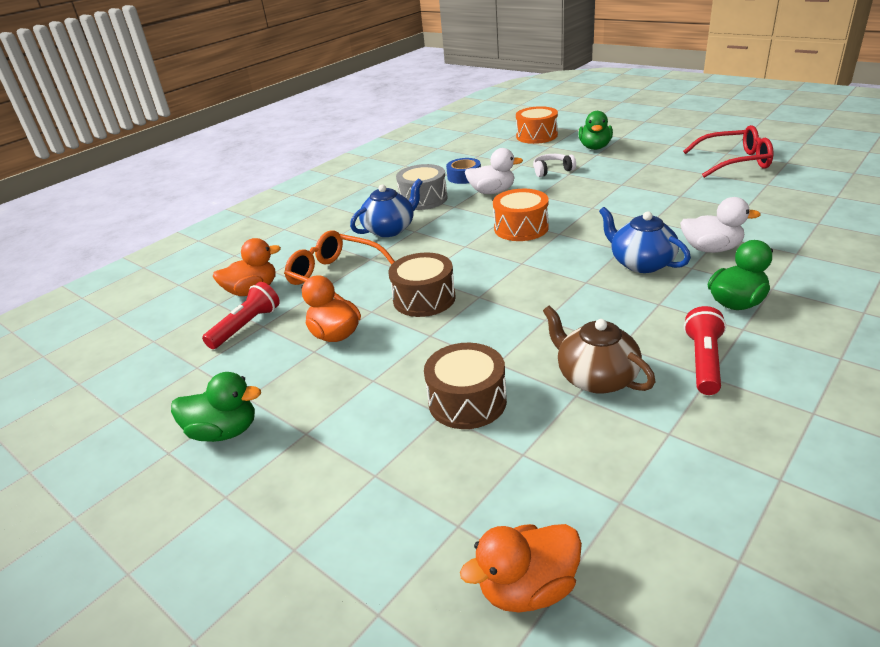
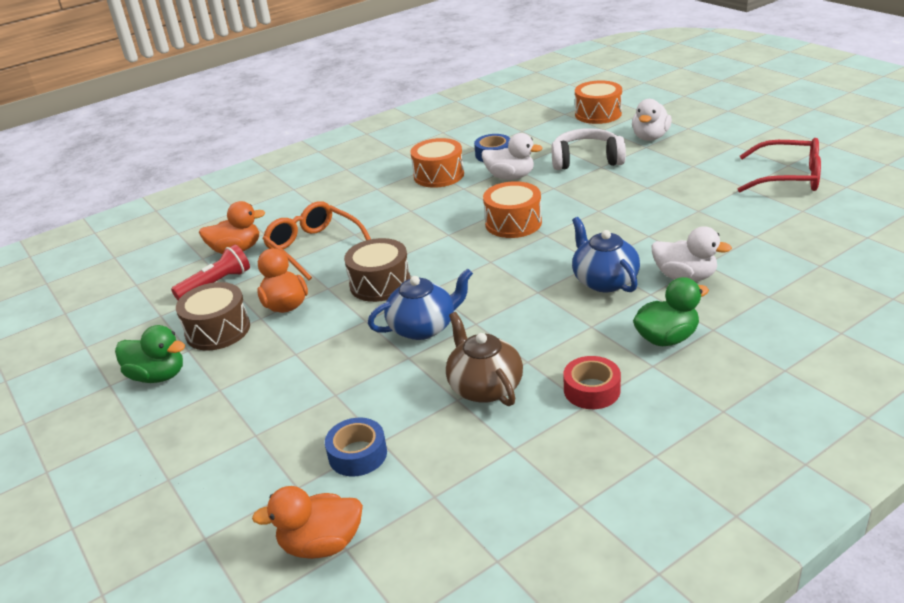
camera: 15 degrees right, 0 degrees up
(390, 229) = (389, 205): blue teapot -> blue teapot (423, 327)
(423, 199) = (438, 175): grey drum -> orange drum
(467, 401) = (362, 387): brown drum -> brown drum (218, 330)
(506, 473) = (357, 454): none -> blue tape
(552, 171) = (586, 160): white headphones -> white headphones, size x1.63
(595, 147) = (650, 137): green duck -> white duck
(704, 361) = (591, 390): red flashlight -> red tape

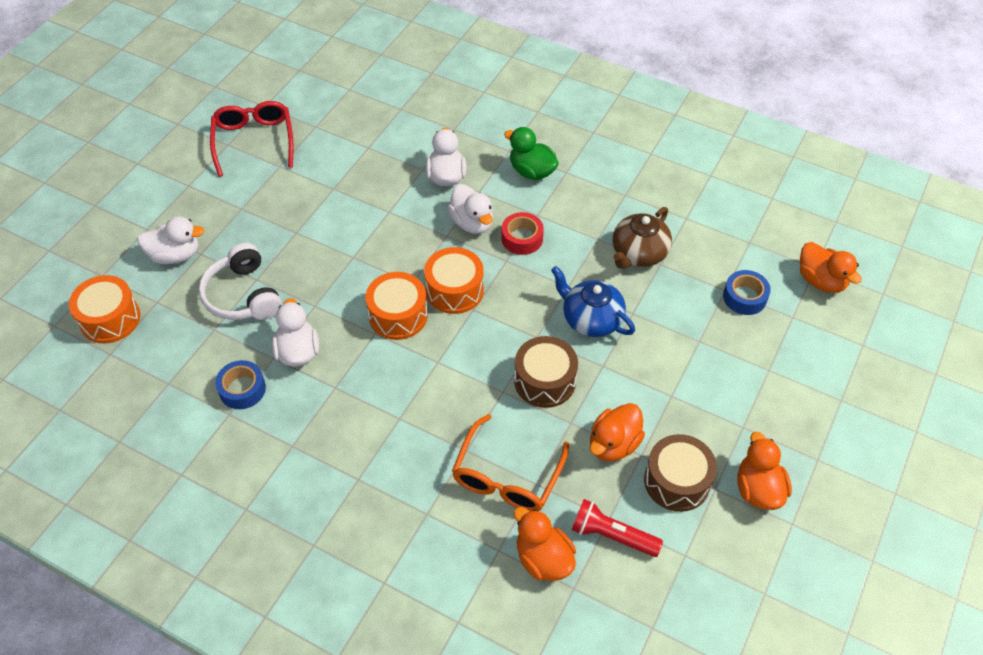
camera: 120 degrees left, 20 degrees up
(158, 376) = (758, 489): green duck -> orange duck
(438, 175) = (309, 425): orange drum -> orange drum (454, 290)
(591, 390) = (609, 196): red tape -> red tape (522, 238)
(604, 281) = (472, 223): blue teapot -> white duck

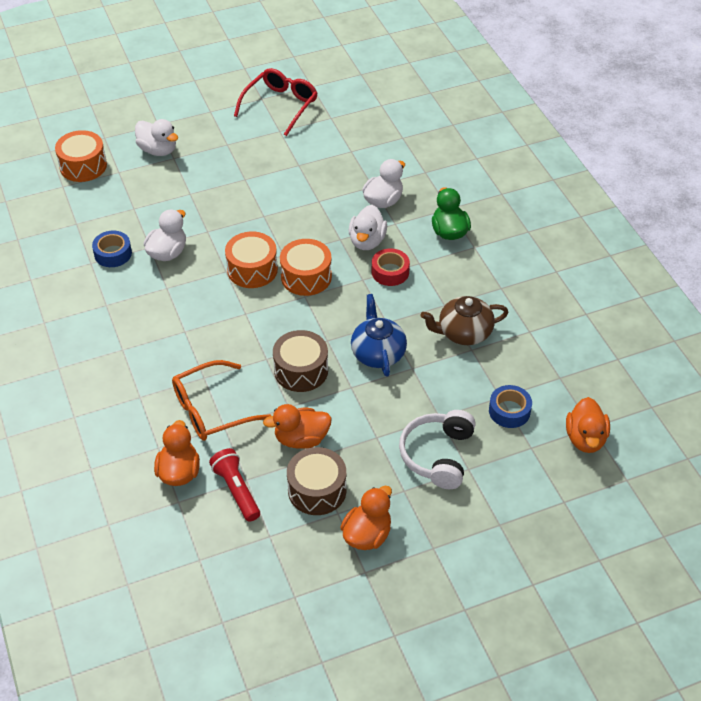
camera: 40 degrees right, 5 degrees down
(243, 295) = (171, 198): white headphones -> white headphones (438, 455)

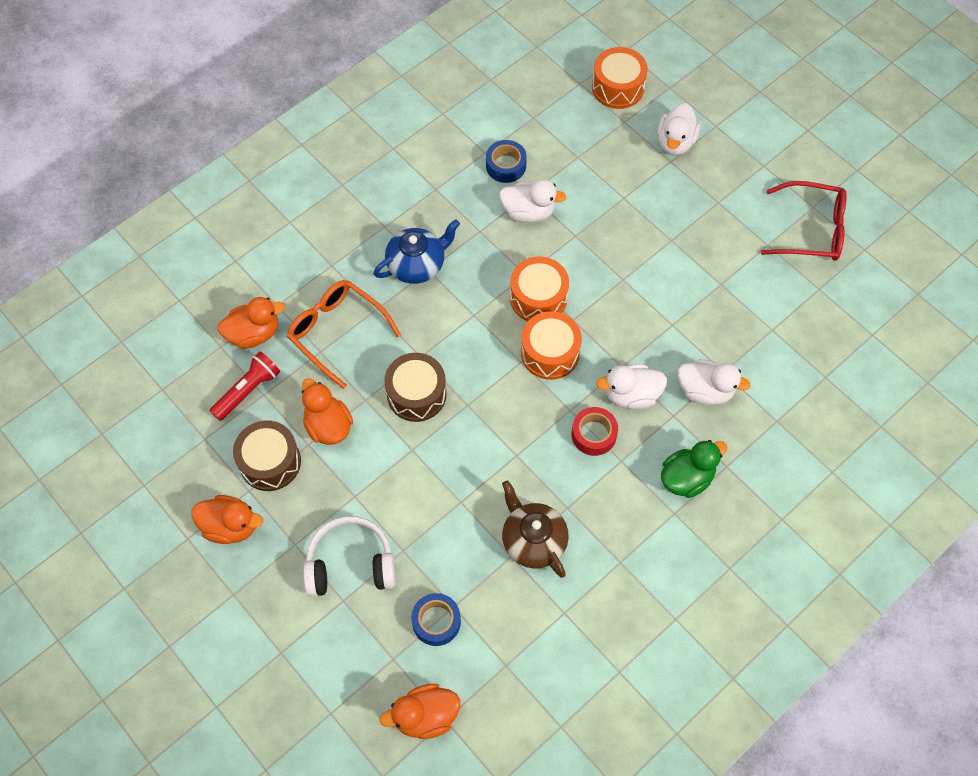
camera: 70 degrees right, 15 degrees up
(378, 353) = (468, 460): blue teapot -> blue teapot (417, 265)

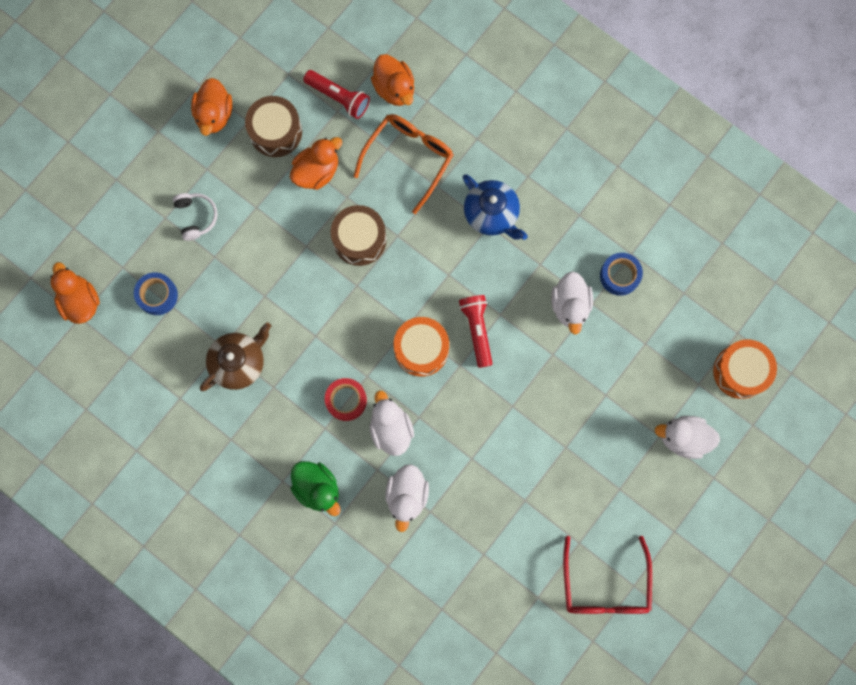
camera: 80 degrees right, 15 degrees up
(350, 564) = (196, 217): white headphones -> white headphones, size x0.61
(538, 298) = (477, 330): orange drum -> red flashlight

